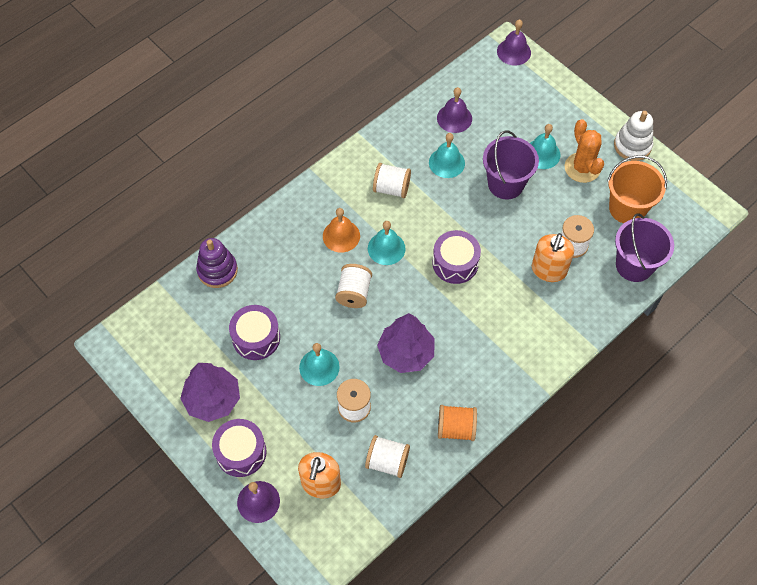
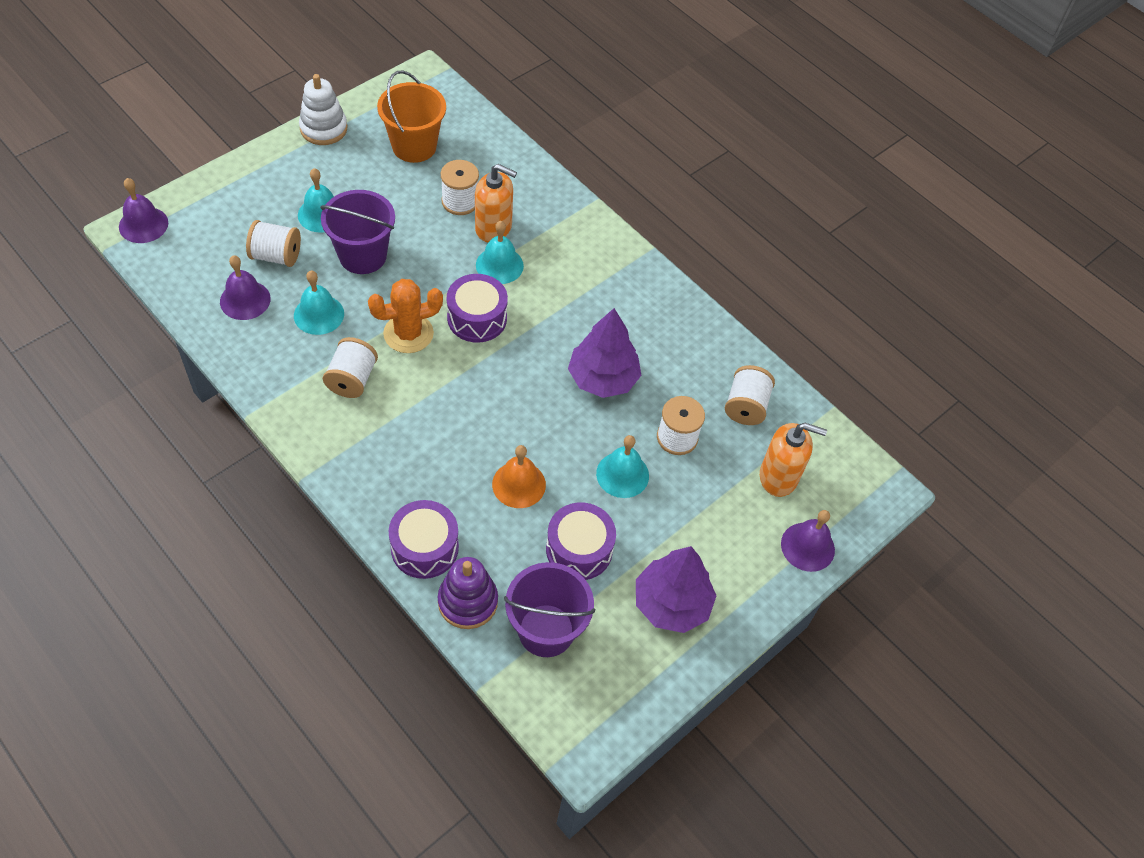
camera: 95 degrees left, 5 degrees down
(241, 452) = (744, 567): purple drum -> purple drum (424, 547)
(341, 236) = (423, 442): orange bell -> orange bell (519, 484)
(354, 293) = (514, 431): white spool -> white spool (276, 256)
(386, 248) = (448, 391): turquoise bell -> turquoise bell (499, 265)
(456, 428) = (700, 336): orange spool -> none
(582, 168) = (349, 179): orange cactus -> orange cactus (408, 333)
(634, 265) = (492, 151): purple bucket -> purple bucket (546, 630)

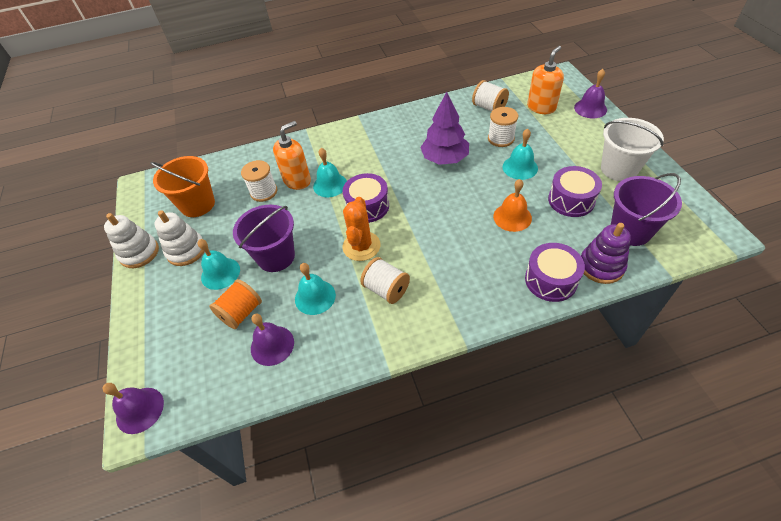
camera: 55 degrees left, 5 degrees down
(276, 256) = (241, 312): white spool -> orange spool
(341, 169) = (186, 250): none -> white stacking toy
(671, 603) = (619, 169): purple tree -> white bucket

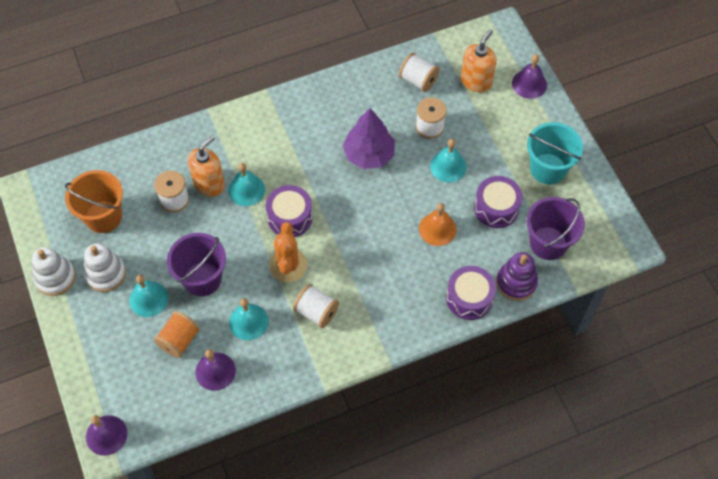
camera: 10 degrees left, 10 degrees up
(619, 169) = (548, 169): white bucket -> turquoise bucket

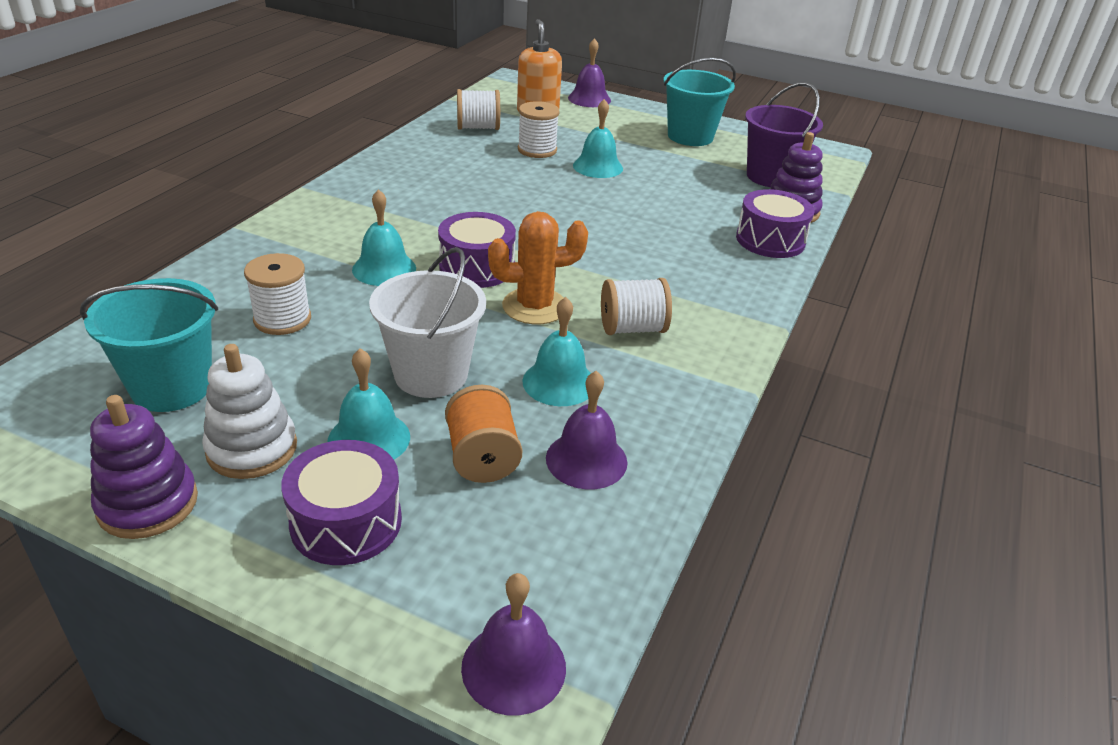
camera: 45 degrees left, 25 degrees down
(55, 277) = (148, 504): white stacking toy -> purple stacking toy
(103, 216) = (172, 387): orange bucket -> turquoise bucket
(202, 279) = (431, 374): purple bucket -> white bucket
(209, 184) = (321, 284): orange soap dispenser -> none
(288, 265) = (535, 306): orange cactus -> orange cactus turned 60 degrees counterclockwise
(369, 154) = (501, 188): purple tree -> none
(437, 229) = (657, 208): orange bell -> none
(496, 208) = (688, 174): purple drum -> purple drum (346, 522)

